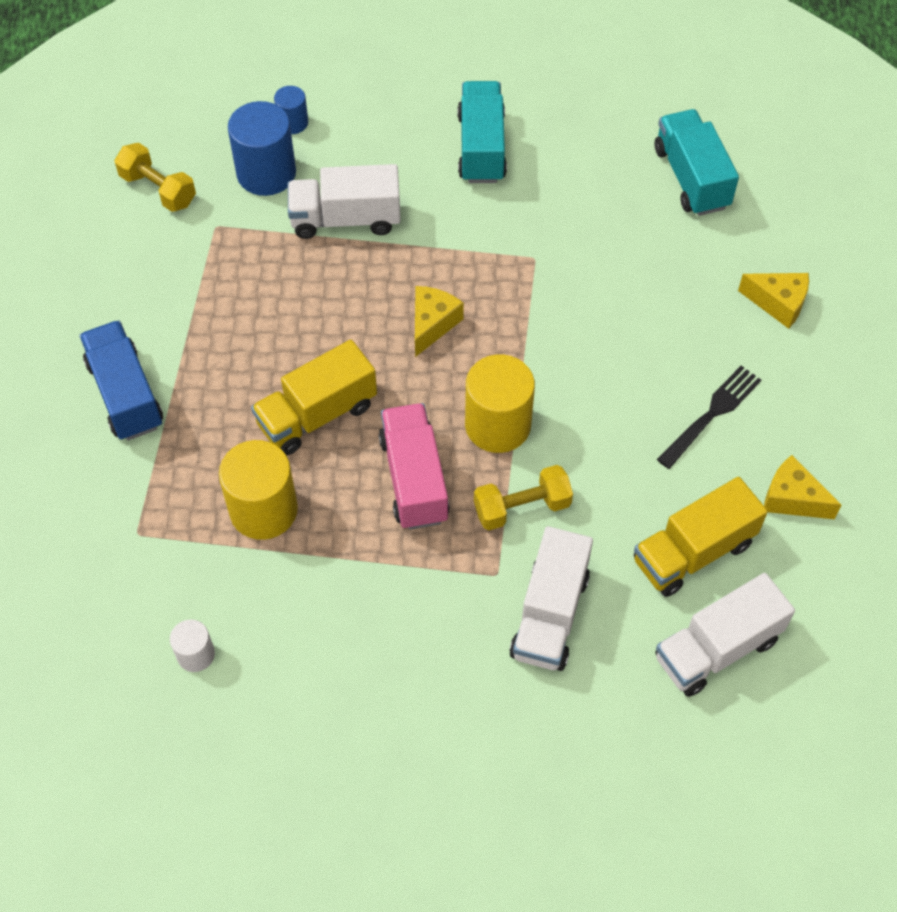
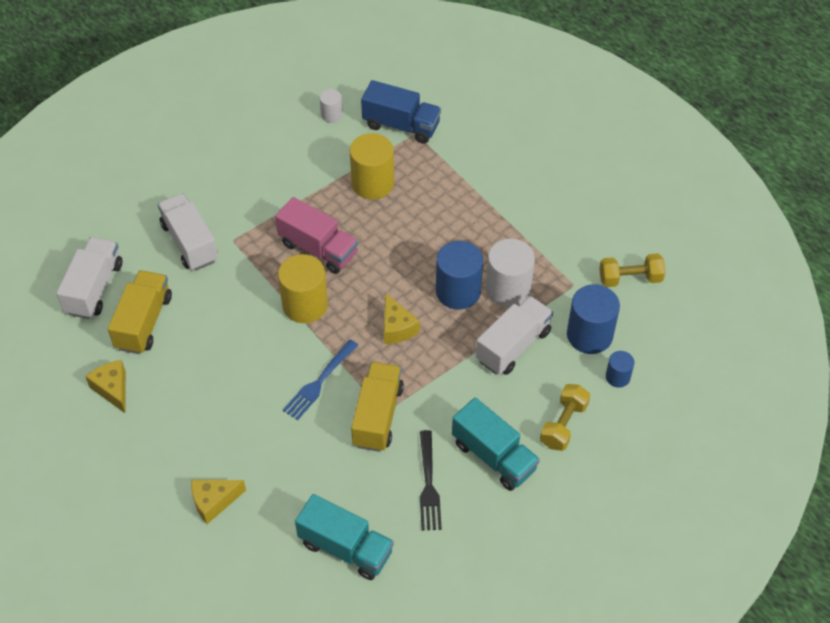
camera: 135 degrees right, 5 degrees down
(125, 394) = (500, 178): blue truck -> blue truck (401, 125)
(280, 272) = (508, 289): none -> white cylinder
(317, 415) = (400, 239): yellow truck -> yellow truck (377, 416)
(329, 310) = (458, 291): none -> blue cylinder
(522, 507) = (251, 277): yellow dumbbell -> yellow dumbbell (563, 424)
(567, 333) = (319, 382): none -> blue fork
(711, 414) = (196, 401): black fork -> black fork (428, 484)
(792, 499) = (112, 389): yellow cheese -> yellow cheese turned 105 degrees counterclockwise

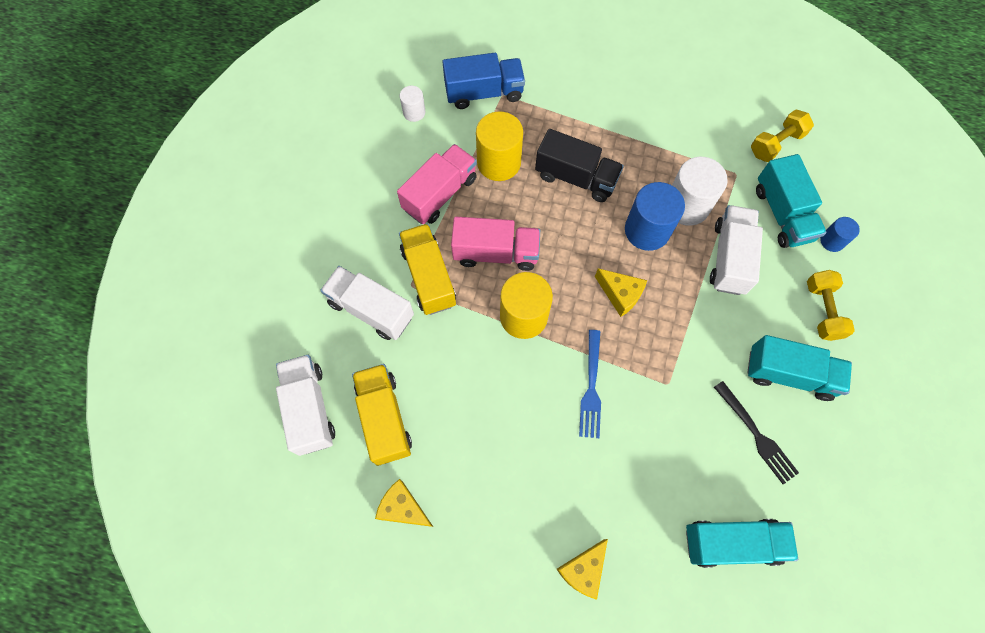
camera: 30 degrees left, 15 degrees up
(306, 185) = (440, 194): none -> pink truck
(377, 416) = (666, 392): yellow truck -> yellow truck (429, 277)
(429, 224) = (576, 178): none -> black truck
(589, 335) = (782, 214): blue cylinder -> turquoise truck

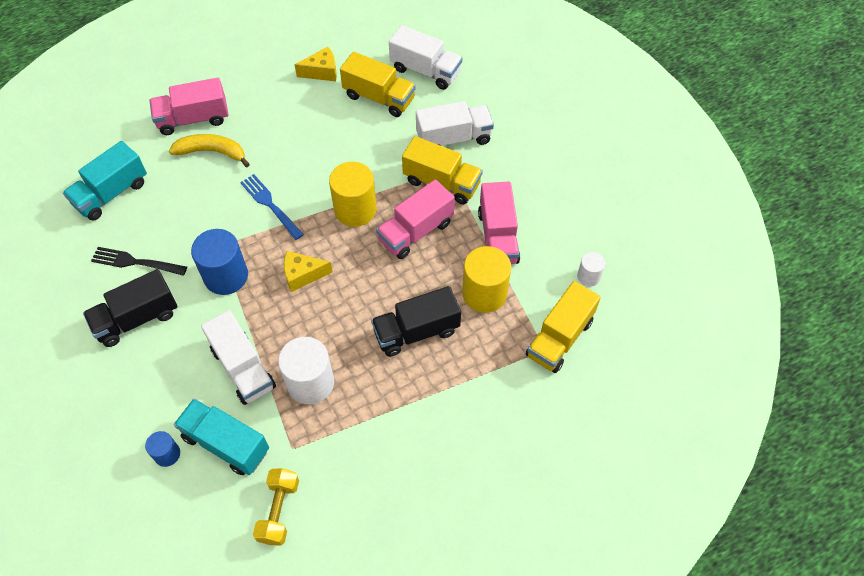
camera: 135 degrees right, 10 degrees down
(484, 93) = (559, 338): blue truck -> yellow truck
(583, 570) = (193, 119): yellow cheese -> pink truck
(597, 503) = (212, 152): none -> yellow banana
(647, 230) = (324, 336): blue cylinder -> blue cylinder (226, 276)
(789, 374) = (137, 318): turquoise truck -> black truck
(822, 310) = (140, 386): yellow dumbbell -> none

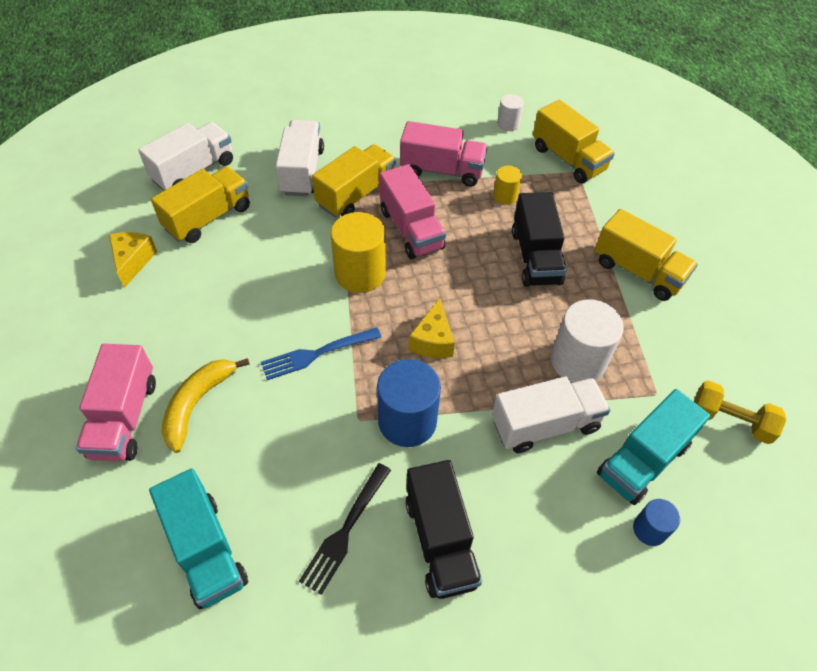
camera: 75 degrees left, 5 degrees down
(428, 419) = (638, 271): none -> yellow truck
(484, 293) = (505, 196): yellow cylinder -> yellow cylinder, size x0.53

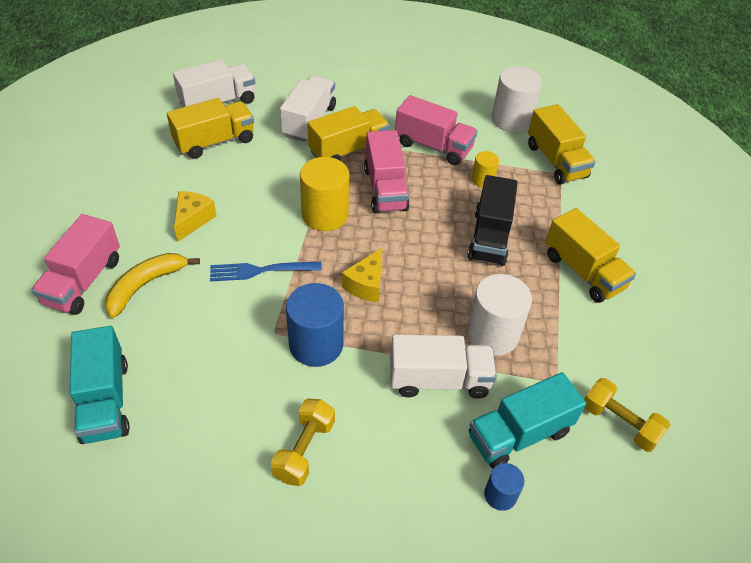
camera: 15 degrees right, 5 degrees down
(133, 261) = (140, 162): yellow cheese -> yellow cheese (192, 220)
(345, 530) = (226, 418): black fork -> none
(440, 541) = (304, 450): black truck -> yellow dumbbell
(508, 124) = (511, 120): white cylinder -> white cylinder, size x1.90

